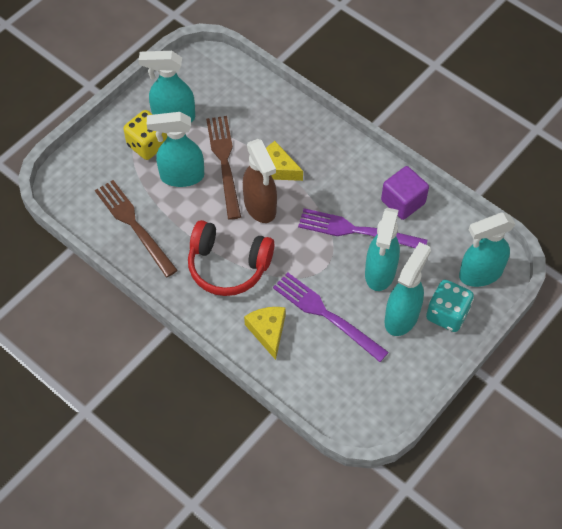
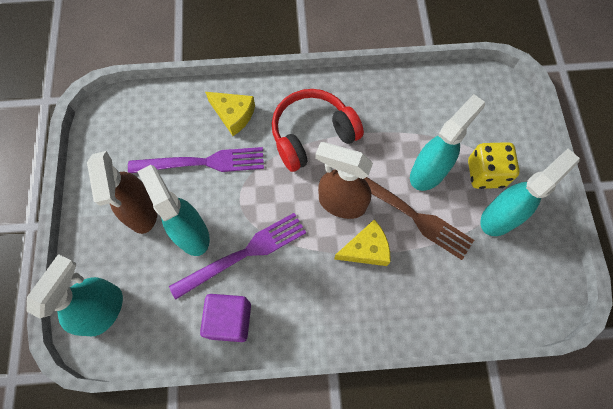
camera: 135 degrees right, 10 degrees up
(134, 225) = (412, 104): brown fork -> none
(402, 316) = (142, 212): turquoise spray bottle -> brown spray bottle
(447, 314) = (106, 246): turquoise dice -> none

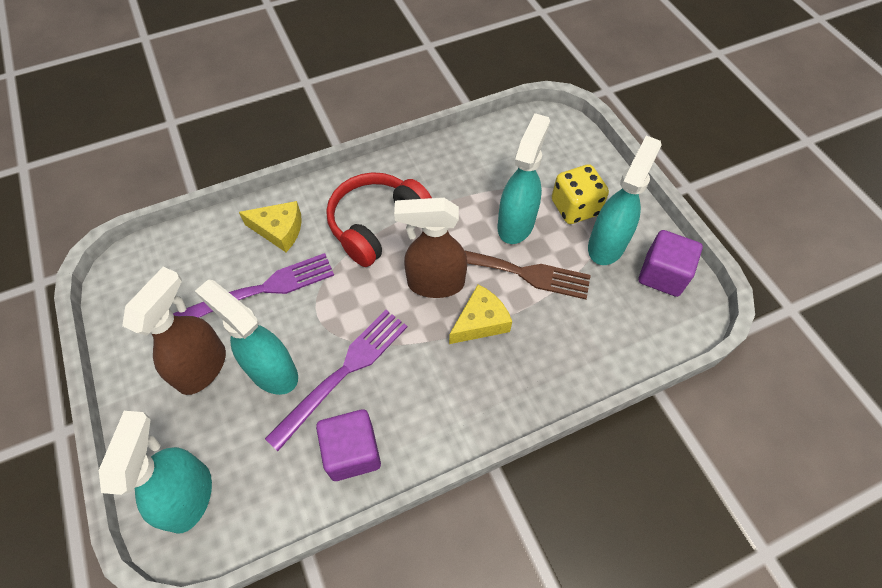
camera: 20 degrees left, 10 degrees down
(142, 212) = (203, 367): brown spray bottle -> brown spray bottle turned 120 degrees counterclockwise
(537, 261) = (662, 275): none -> purple cube

